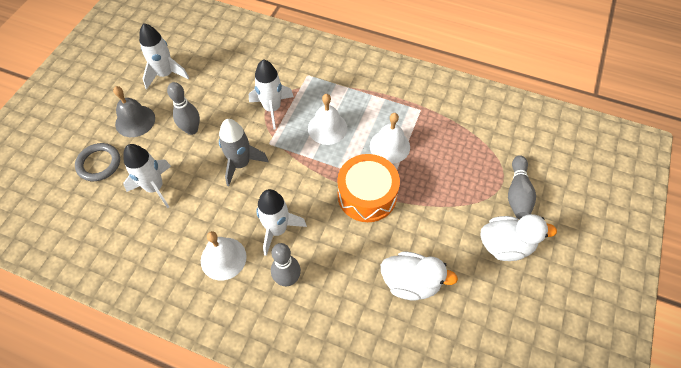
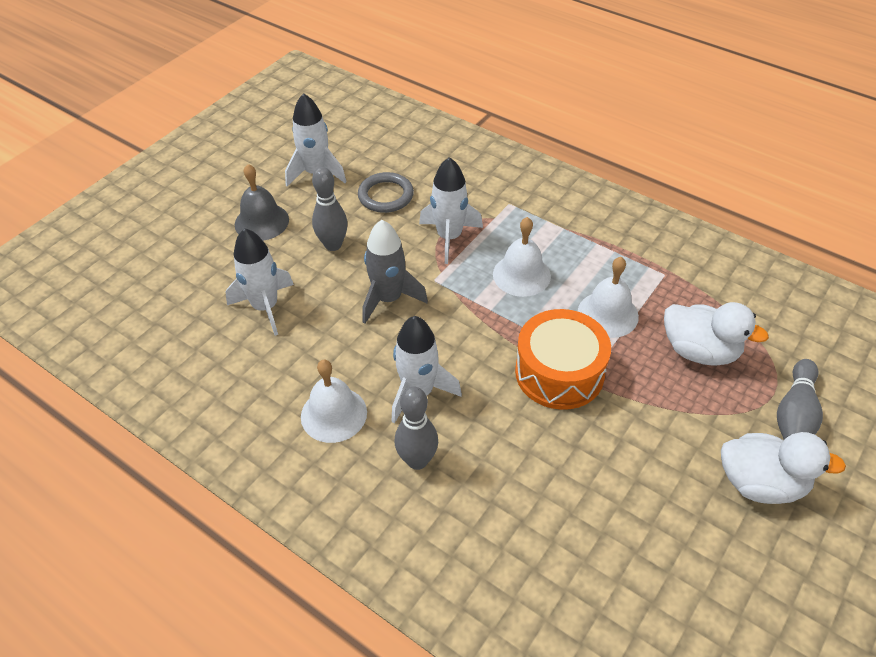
camera: 15 degrees right, 10 degrees down
(99, 164) = (201, 265): grey ring -> grey ring (386, 195)
(410, 283) = (599, 504): white duck -> white duck (699, 351)

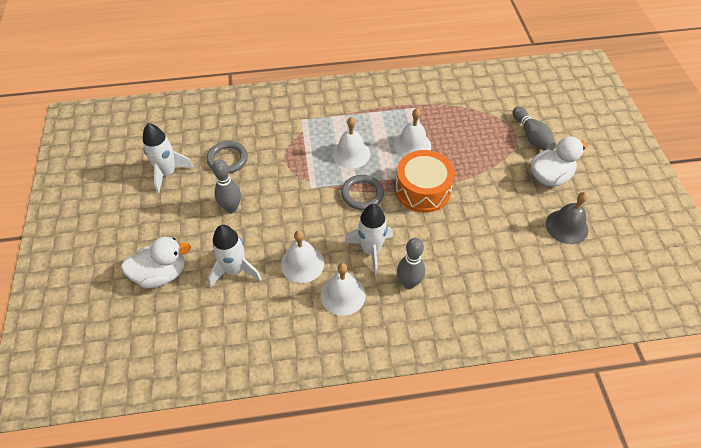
camera: 45 degrees left, 5 degrees up
(261, 222) = (169, 225): grey bell -> grey bell (567, 226)
(333, 350) = (302, 263): none -> white bell
(388, 299) = (298, 215): grey rocket -> none
(449, 237) = (291, 159): white rocket -> none
(482, 326) = (362, 194): none -> grey ring
(699, 351) = (468, 135): white duck -> white duck (161, 274)

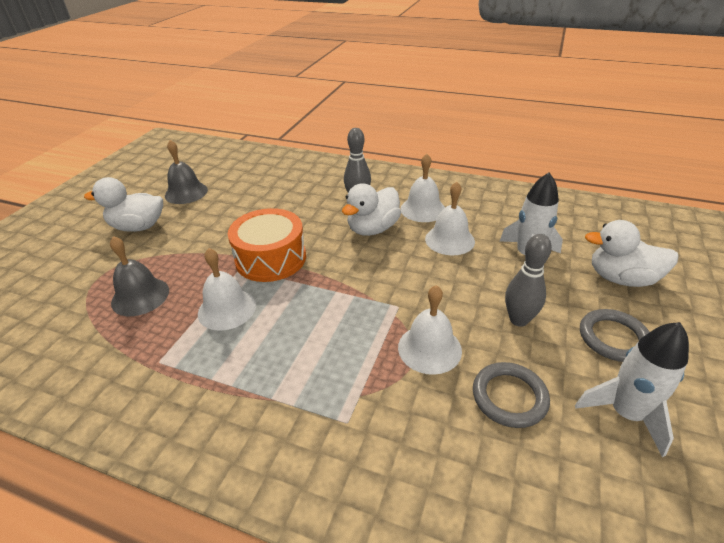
camera: 150 degrees left, 15 degrees down
(351, 153) = (313, 329): white bell -> white bell (429, 348)
(362, 194) = (340, 277): grey ring -> grey ring (613, 338)
(370, 250) = (373, 229): white rocket -> white duck
(472, 132) = (140, 296): none -> grey bell
(531, 136) = (91, 266): grey bowling pin -> none

